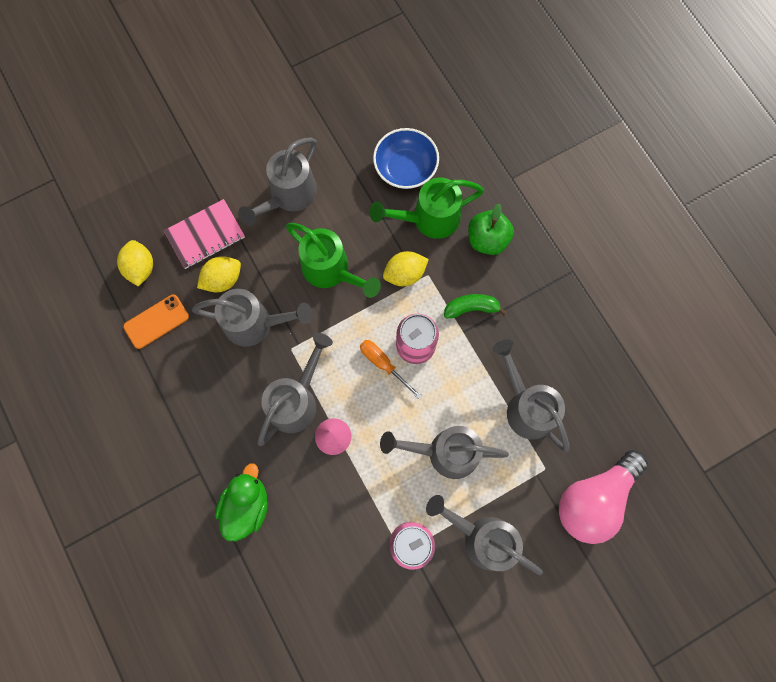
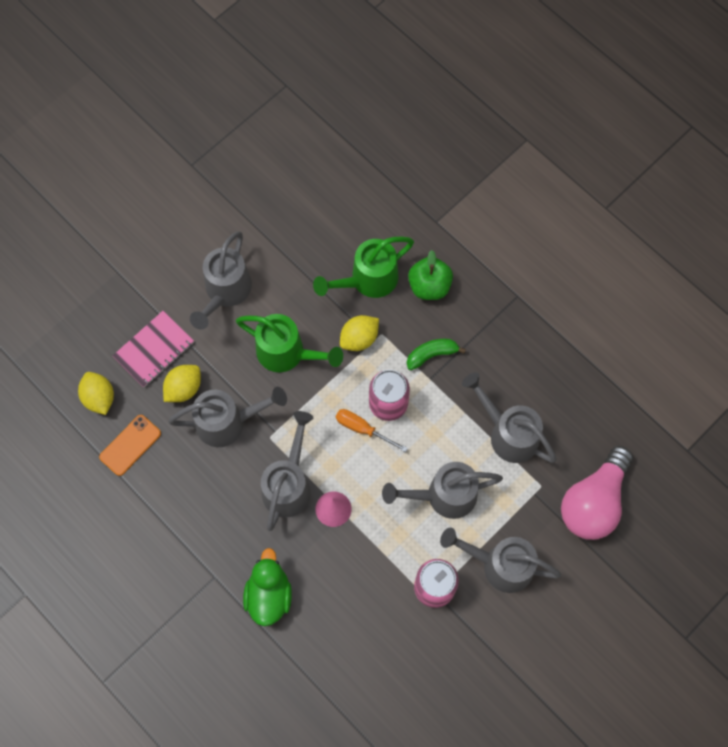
camera: 15 degrees left, 5 degrees down
(405, 168) = (332, 237): blue bowl -> none

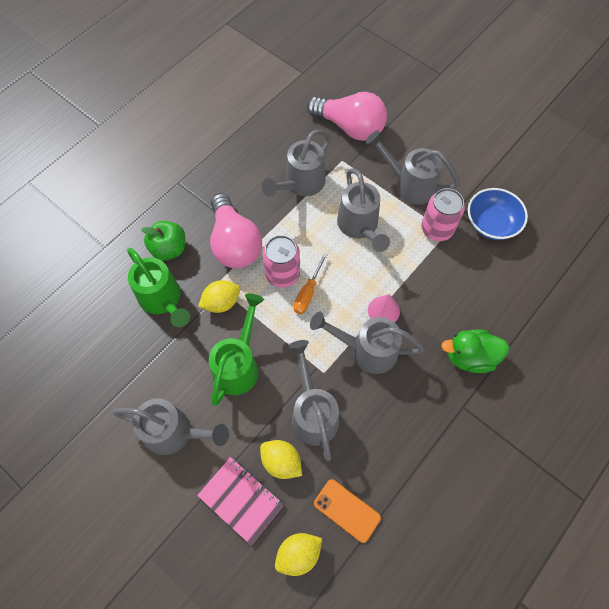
camera: 95 degrees left, 5 degrees down
(359, 339) = (221, 302): yellow lemon -> yellow lemon turned 75 degrees counterclockwise
(431, 355) = (234, 243): green banana -> pink light bulb
(437, 657) = (491, 223): none -> blue bowl
(500, 565) = (409, 185): grey watering can -> grey watering can turned 105 degrees clockwise

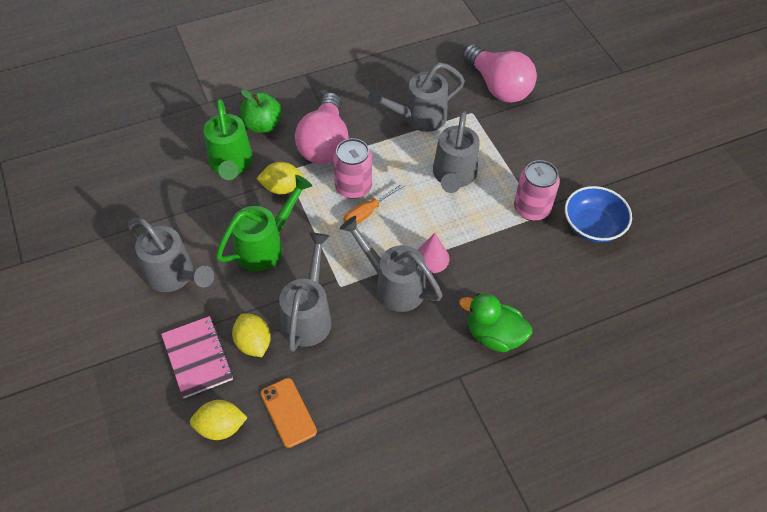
camera: 25 degrees right, 10 degrees down
(409, 185) = (528, 159): grey watering can -> none

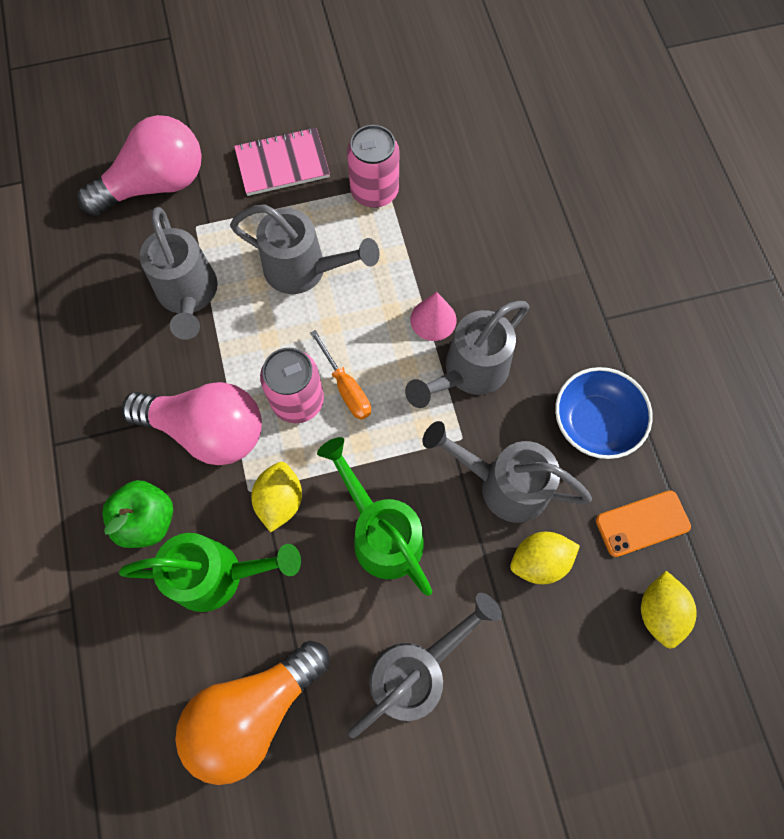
camera: 80 degrees left, 15 degrees up
(149, 195) = (253, 711): none -> orange light bulb
(197, 358) = (555, 640): pink notebook -> pink notebook (282, 164)
(494, 335) = (553, 271): green duck -> none
(593, 226) = (412, 133): blue bowl -> blue bowl (595, 422)

